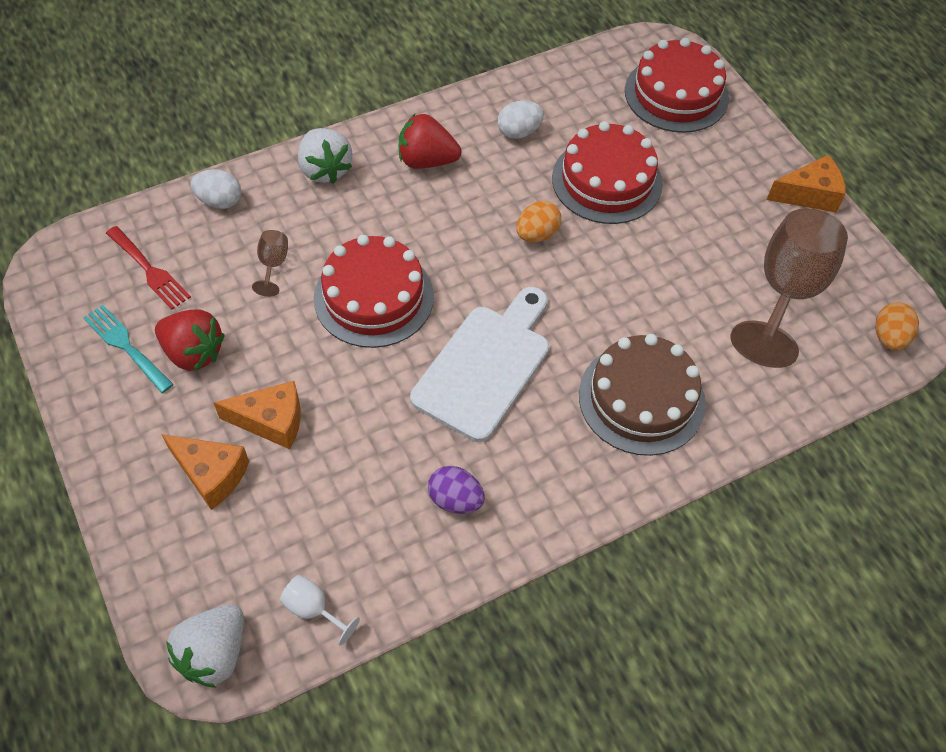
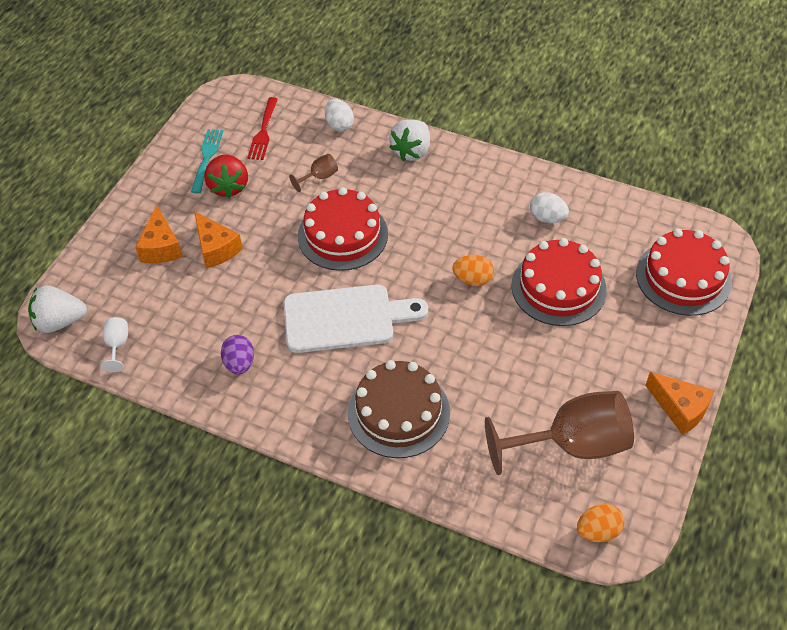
camera: 55 degrees right, 5 degrees down
(427, 161) = (471, 190): red strawberry -> none

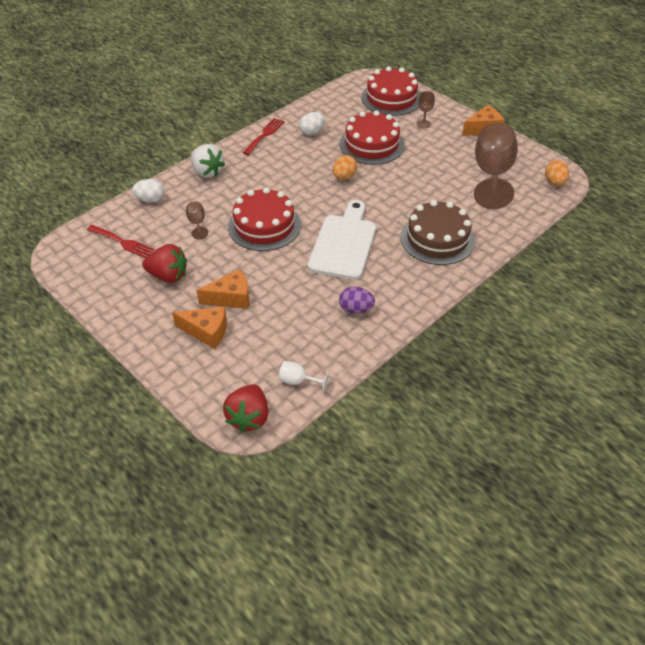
camera: 70 degrees left, 5 degrees down
(60, 321) = (249, 417): white strawberry -> red strawberry
(207, 158) = (124, 282): turquoise fork -> none
(512, 175) = (264, 135): none -> red fork
(644, 332) = (423, 124): none -> brown goblet

